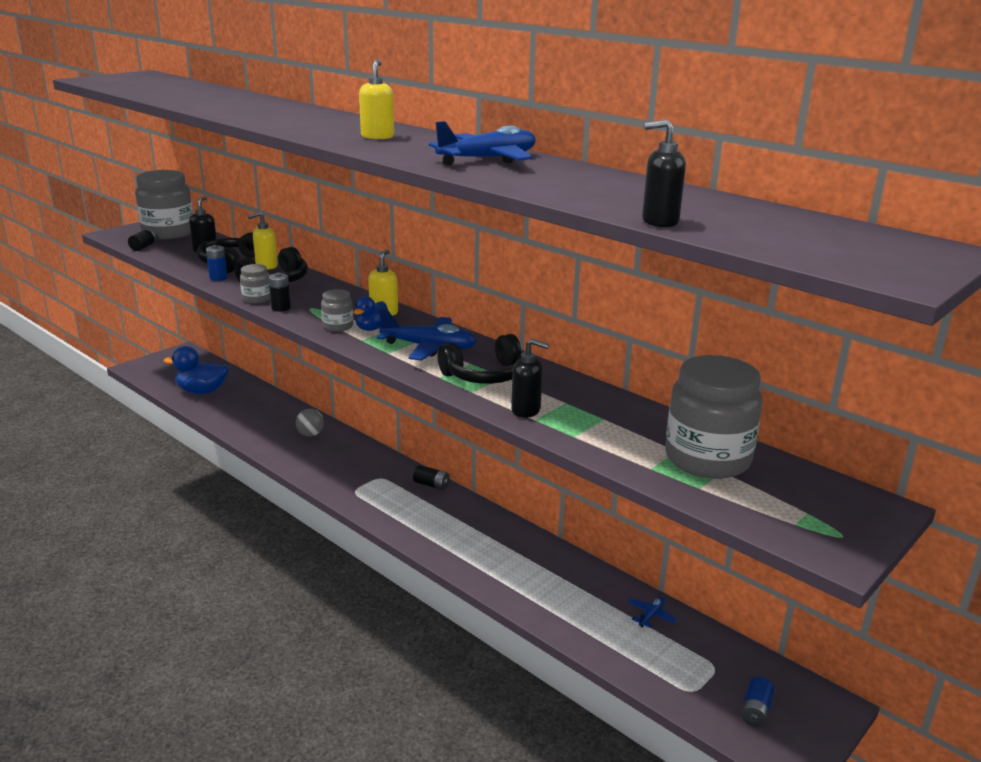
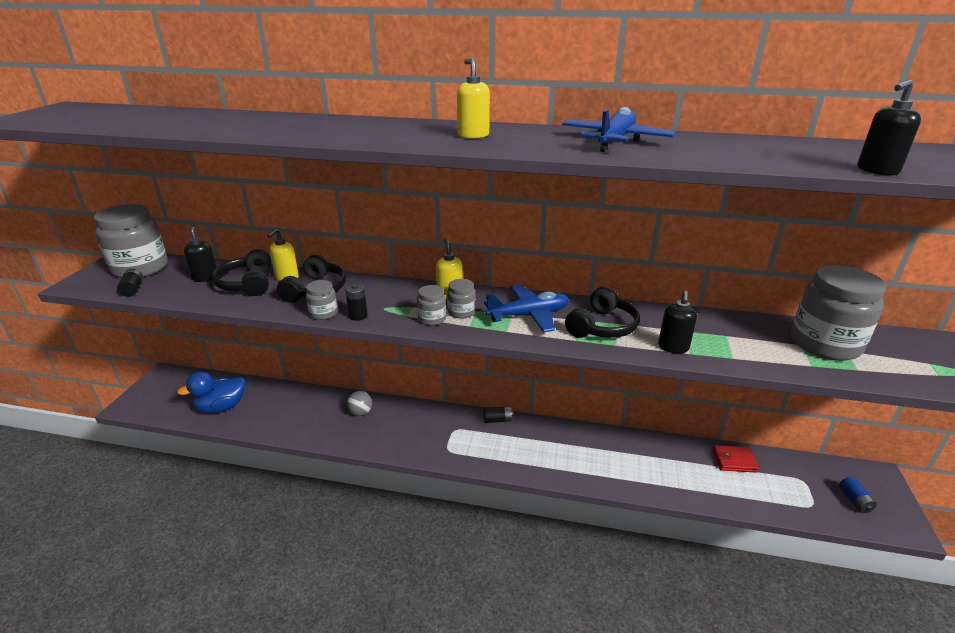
camera: 30 degrees left, 5 degrees up
(218, 278) = (257, 302): blue battery -> none
(371, 328) = (461, 312): blue duck -> grey jar
(526, 410) = (673, 347): black soap dispenser -> black soap dispenser turned 120 degrees clockwise
(651, 615) = (734, 461): blue plane -> red wallet

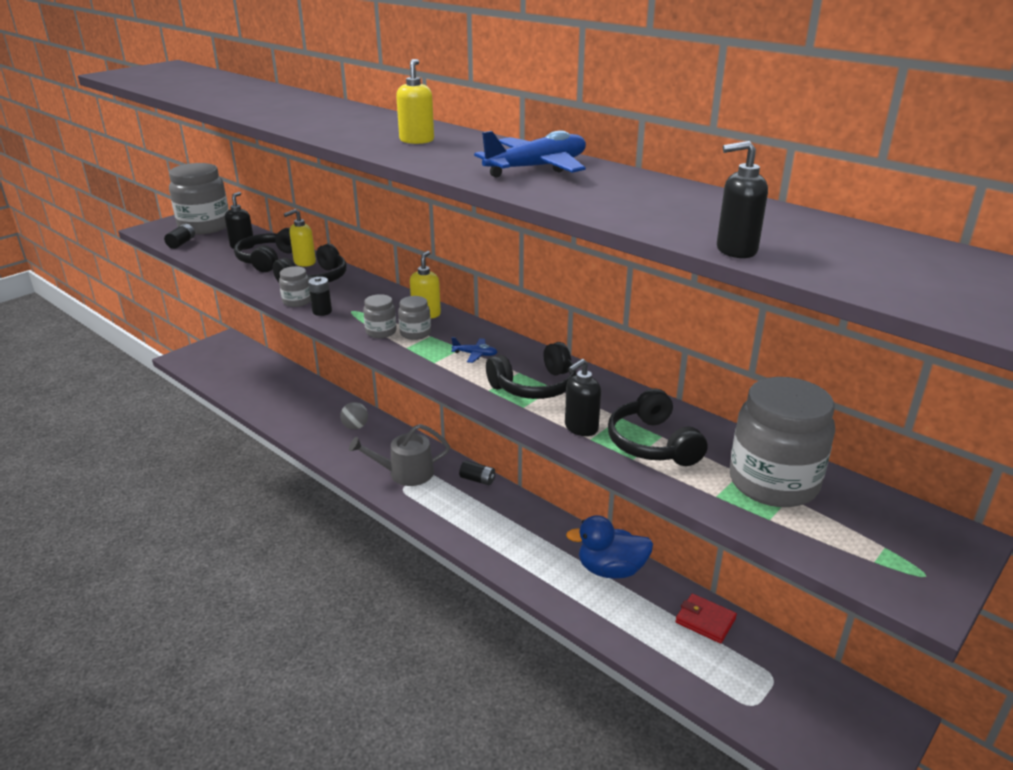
camera: 30 degrees right, 0 degrees up
(221, 407) = (246, 382): blue duck -> blue duck (611, 569)
(438, 436) = (405, 473): none -> grey watering can
(529, 315) = (475, 354): blue plane -> blue plane, size x0.46
(729, 343) = (653, 443): none -> black headphones
(854, 501) = (818, 726): blue battery -> none

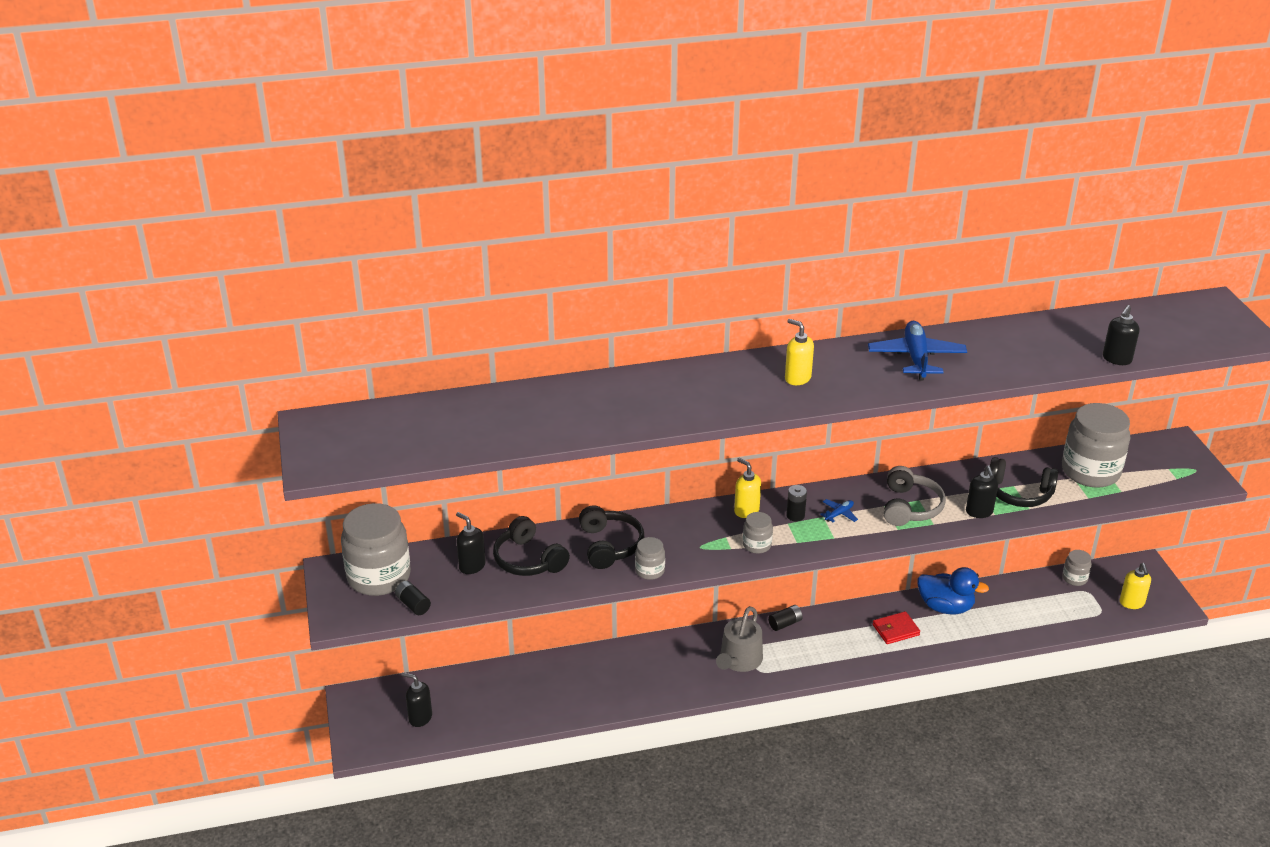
camera: 55 degrees left, 5 degrees up
(224, 367) = (420, 718): none -> black soap dispenser
(304, 262) = (561, 540): yellow soap dispenser -> yellow soap dispenser (1131, 603)
(322, 311) = (686, 563): black battery -> black battery (795, 515)
(355, 427) = (636, 663): grey ball -> none
(415, 333) = (776, 529): grey jar -> grey jar (1074, 578)
(534, 386) = (909, 507): black headphones -> grey headphones
(611, 569) = (945, 607): blue duck -> blue duck turned 105 degrees counterclockwise
(705, 620) = (1023, 591): red wallet -> red wallet (895, 630)

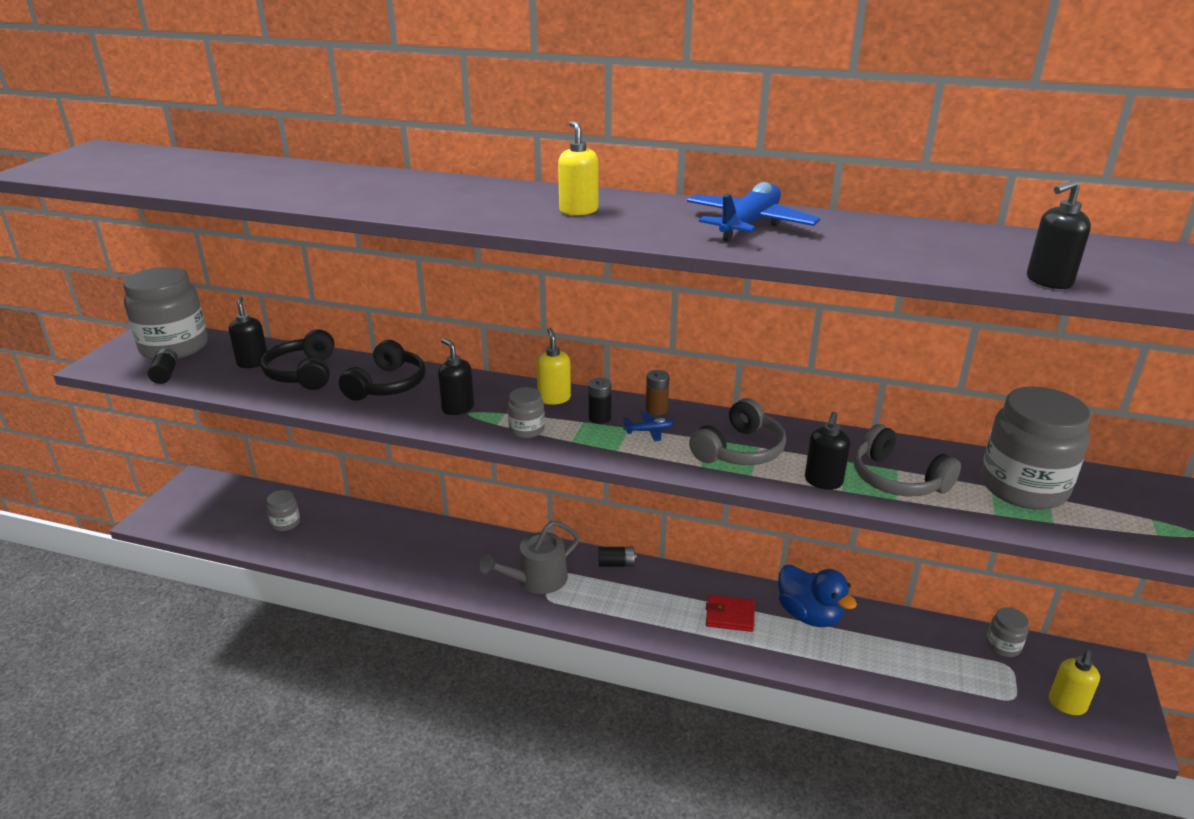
camera: 30 degrees right, 5 degrees down
(420, 718) = (220, 516): black soap dispenser -> black soap dispenser (458, 408)
(649, 571) = (394, 416): grey jar -> grey jar (285, 523)
(826, 494) = (656, 409): none -> brown battery
(1019, 493) = (897, 479): black headphones -> grey headphones

